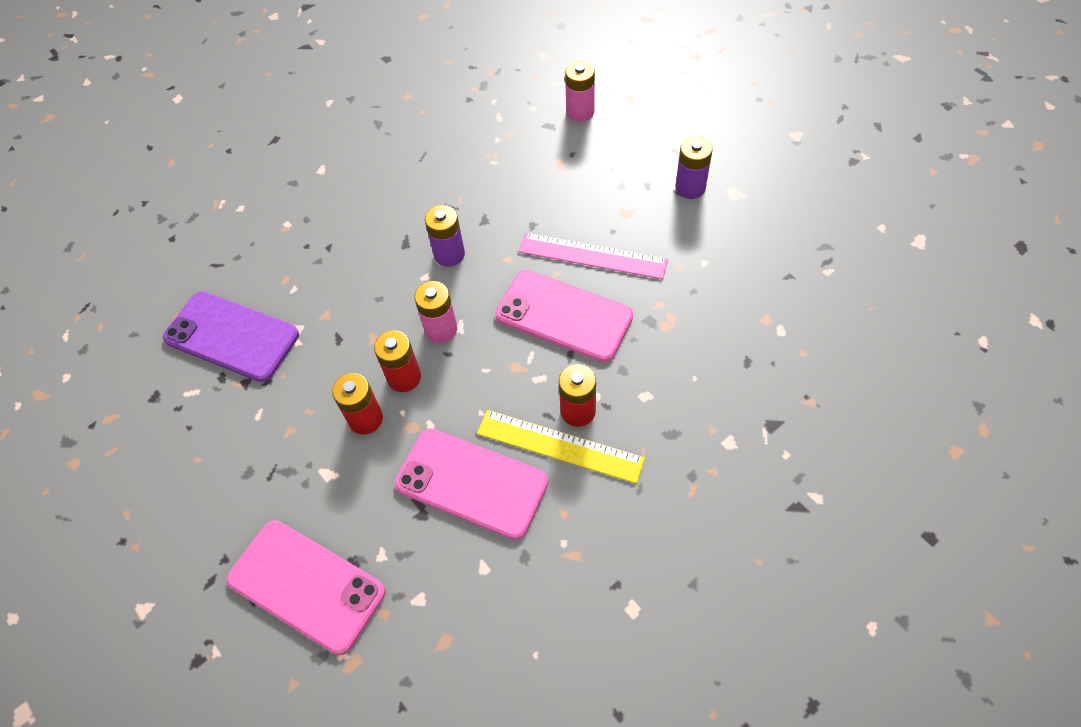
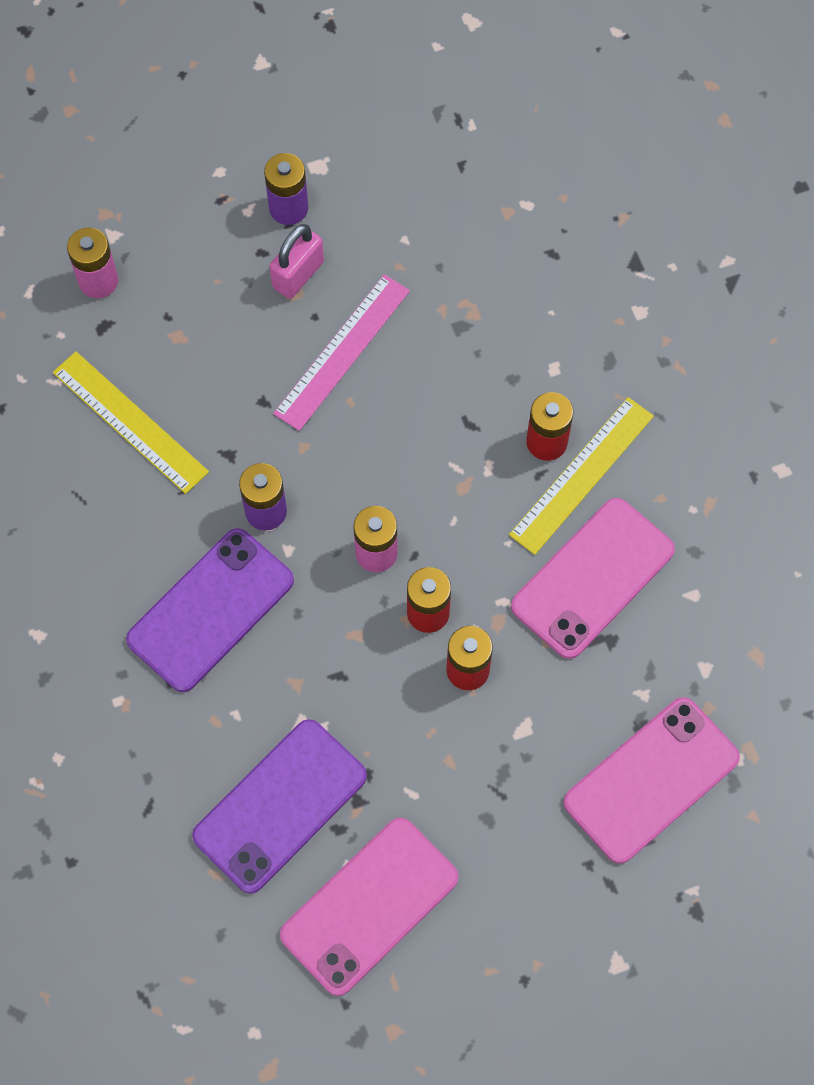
camera: 75 degrees left, 10 degrees up
(365, 249) = (211, 610): none -> purple phone
(486, 162) = (130, 422): none -> yellow ruler
(564, 316) = (415, 413): pink phone -> pink phone (369, 906)
(640, 210) = (298, 274): none -> pink padlock

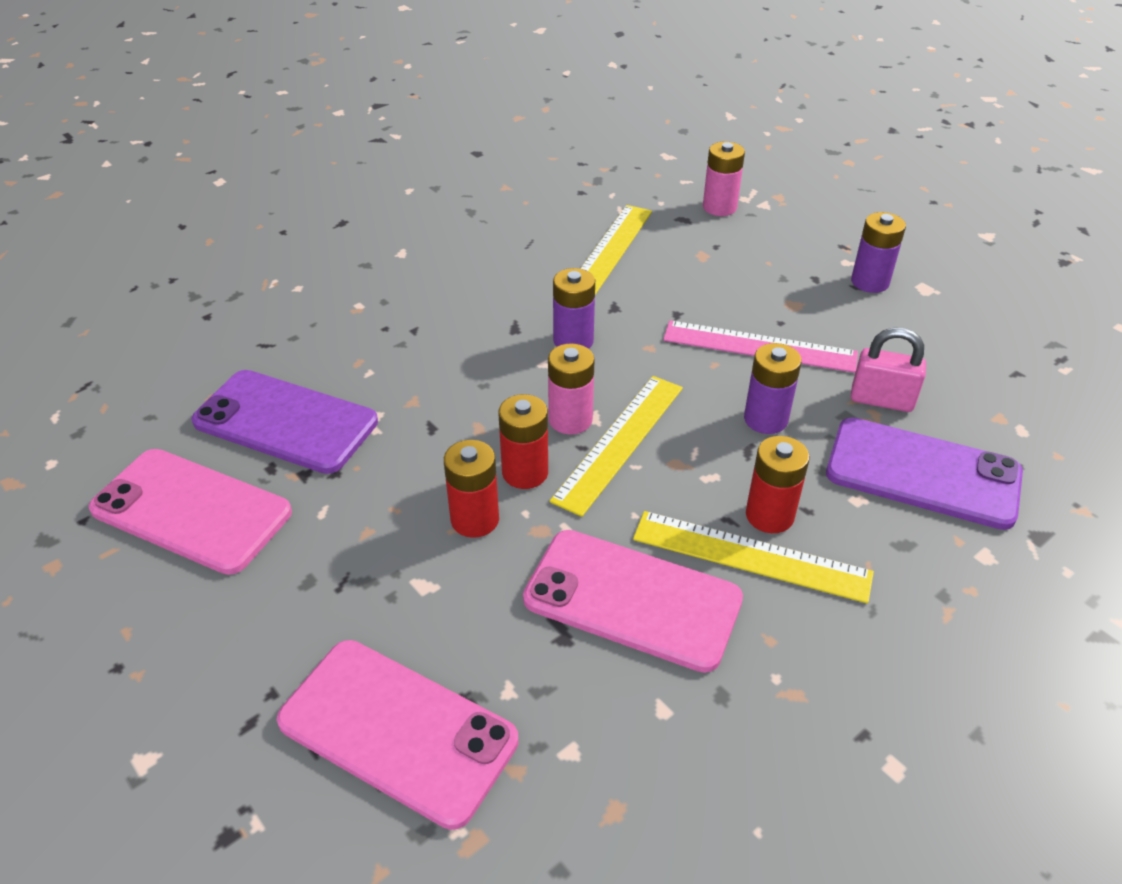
camera: 70 degrees right, 25 degrees down
(211, 610) = (462, 333): purple phone -> purple phone (922, 473)
(298, 274) = (812, 303): pink padlock -> pink padlock (881, 400)
(421, 522) = (620, 442): none -> yellow ruler
(438, 392) = (765, 419): none -> purple battery

